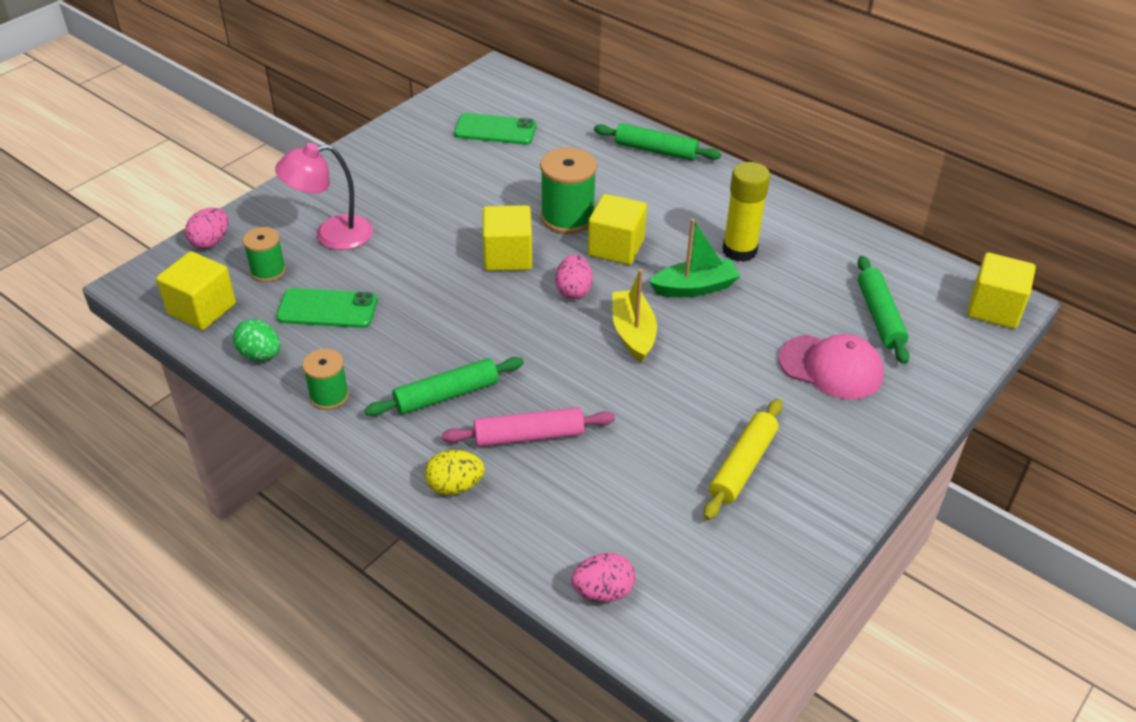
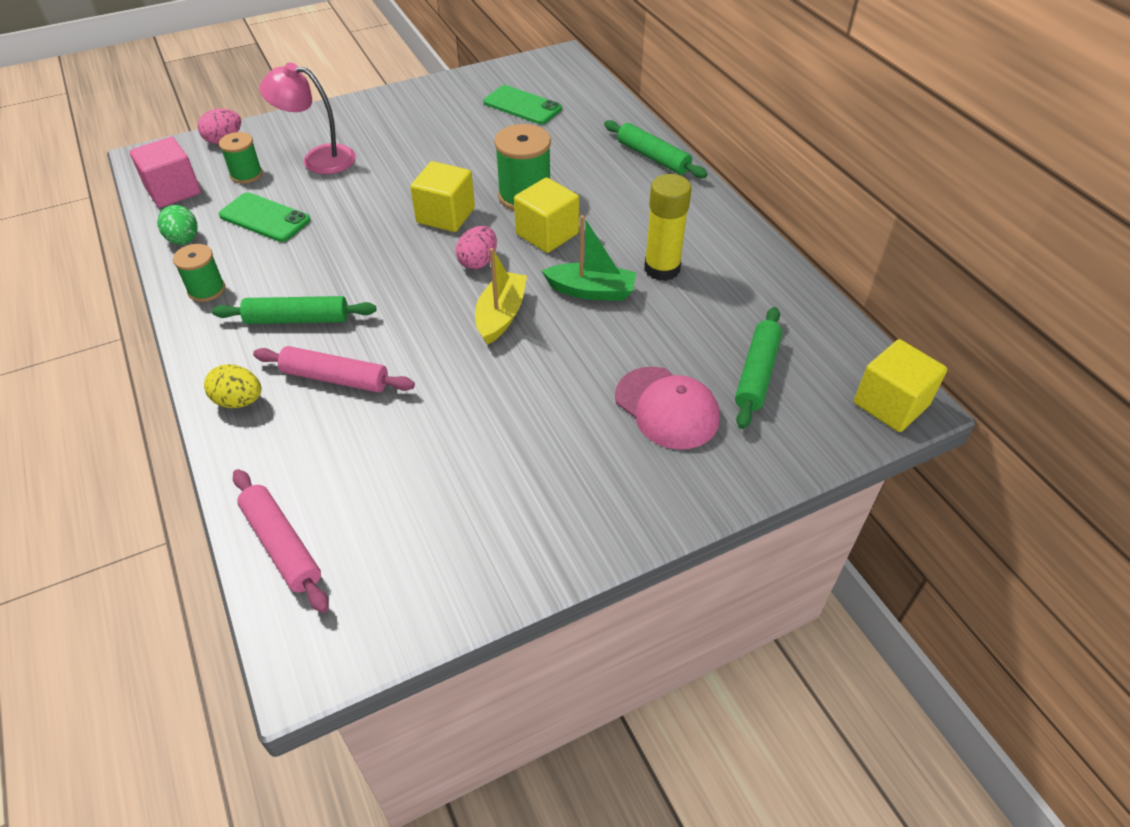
camera: 25 degrees right, 5 degrees up
(202, 309) = (173, 191): yellow cube -> pink cube
(603, 591) = (282, 545): pink egg -> pink rolling pin
(743, 466) = (504, 474): yellow rolling pin -> none

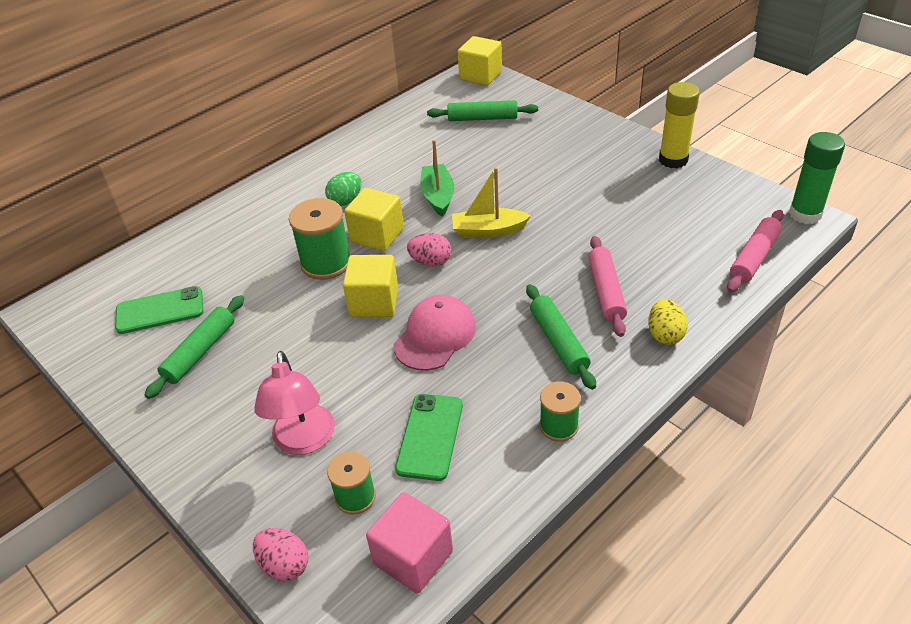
camera: 105 degrees left, 5 degrees down
(184, 240) = (497, 489): green egg -> green egg (346, 200)
(316, 663) = (805, 214): none -> green glue stick
(522, 105) = (160, 310): green phone -> green phone turned 60 degrees clockwise
(653, 157) = (243, 206): green rolling pin -> green rolling pin (200, 352)
(662, 269) = (397, 171): yellow glue stick -> yellow glue stick (673, 160)
(667, 408) = (533, 143): pink cap -> pink cap (435, 336)

